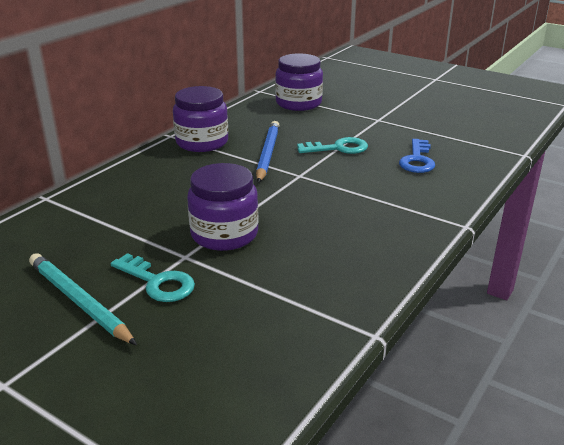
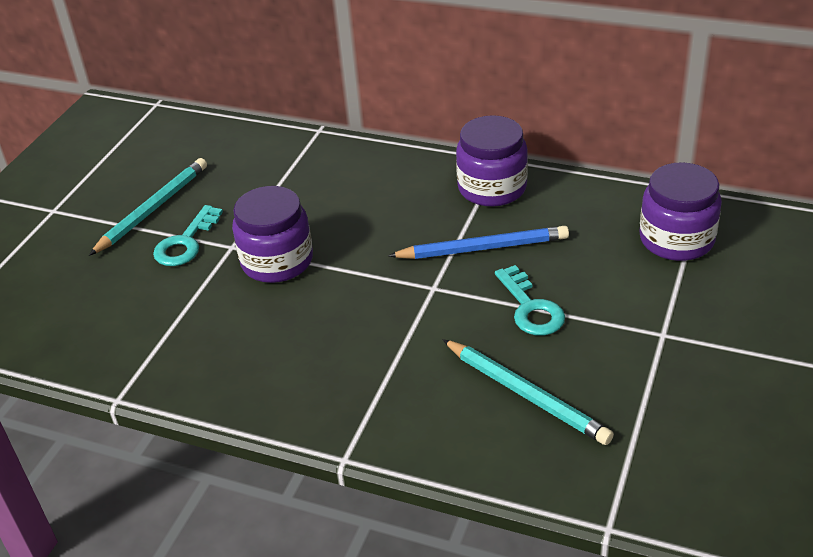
camera: 80 degrees right, 10 degrees up
(417, 160) = (526, 394): blue key -> turquoise pencil

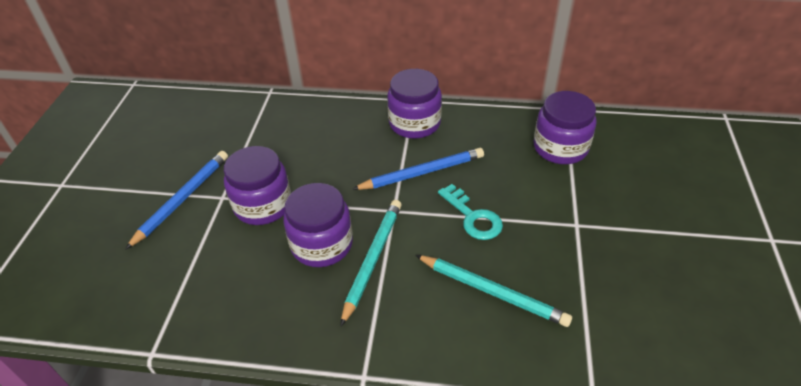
camera: 15 degrees left, 5 degrees up
(153, 209) = (148, 173): turquoise pencil -> turquoise pencil (372, 259)
(185, 243) = (182, 199): turquoise key -> blue pencil
(335, 314) = (322, 244): none -> purple jar

